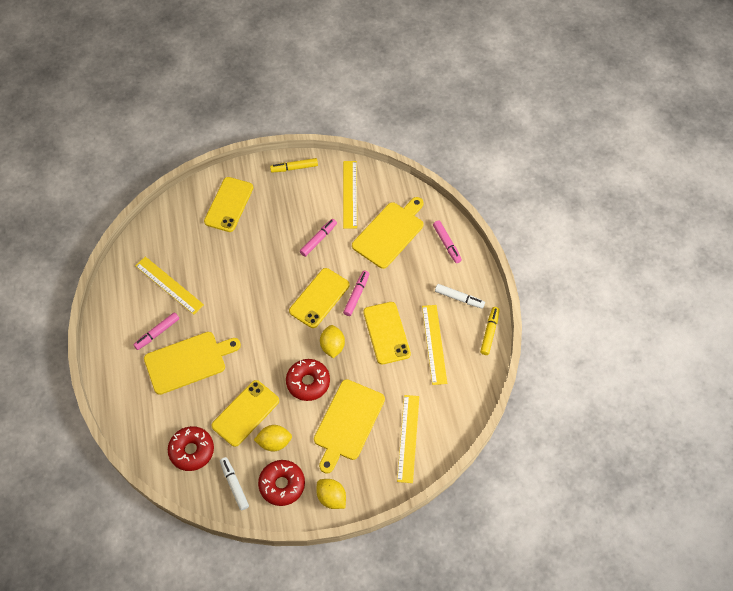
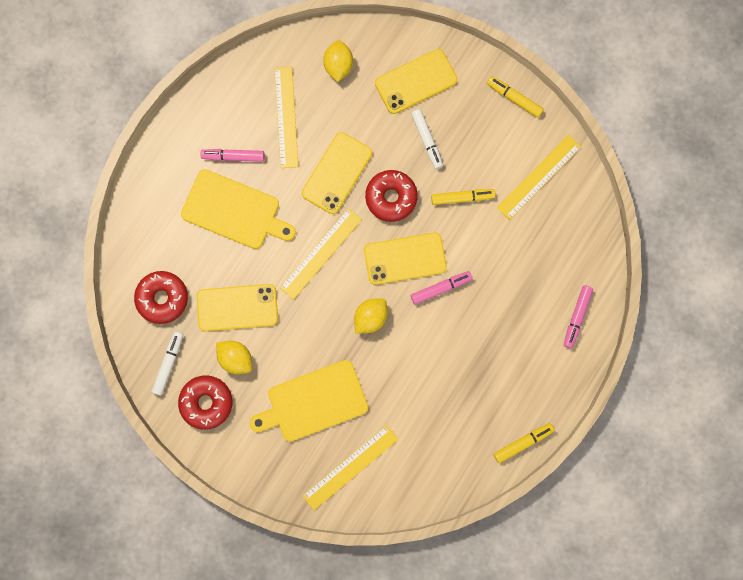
camera: 45 degrees right, 20 degrees up
(308, 382) = (316, 331): red donut -> red donut (391, 197)
(318, 239) = (462, 198): pink marker -> yellow marker
(331, 497) = (235, 454): yellow lemon -> yellow lemon (338, 66)
(386, 333) = (430, 351): yellow phone -> yellow phone (337, 173)
(390, 233) = (535, 254): yellow cutting board -> none
(434, 344) = (462, 404): yellow ruler -> yellow ruler (321, 253)
(459, 298) = (530, 382): white marker -> white marker (427, 140)

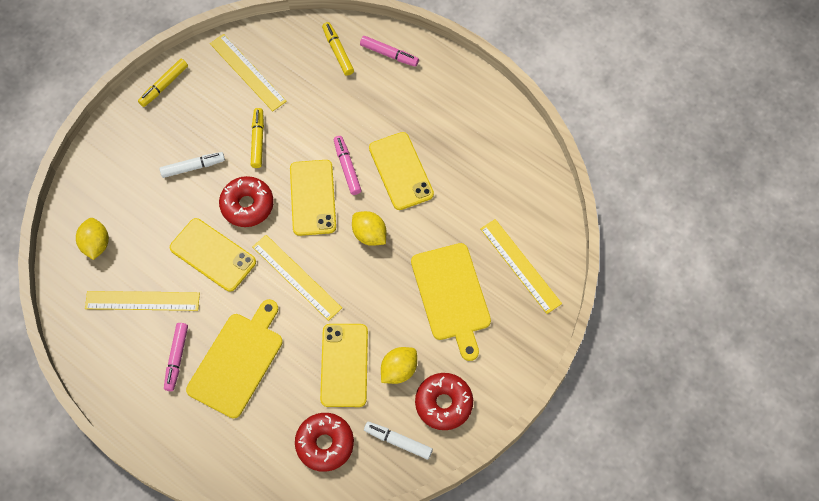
camera: 85 degrees left, 15 degrees down
(338, 66) = (96, 244): yellow lemon -> yellow lemon turned 75 degrees clockwise
(415, 81) = (128, 172): yellow phone -> yellow phone (400, 171)
(523, 442) = (505, 110): yellow marker -> yellow marker (338, 51)

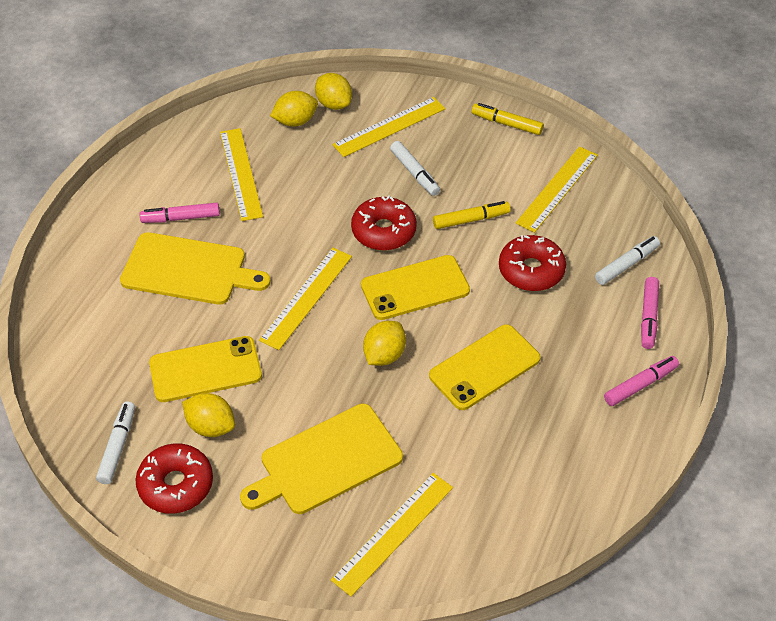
camera: 75 degrees right, 15 degrees down
(87, 209) = (334, 104): none -> yellow lemon
(132, 172) = (389, 127): none -> yellow ruler
(213, 255) = (312, 217): yellow phone -> none
(325, 444) = (103, 374): red donut -> red donut (531, 270)
(338, 51) = (626, 265): yellow marker -> white marker
(347, 167) = (468, 312): pink marker -> pink marker (640, 385)

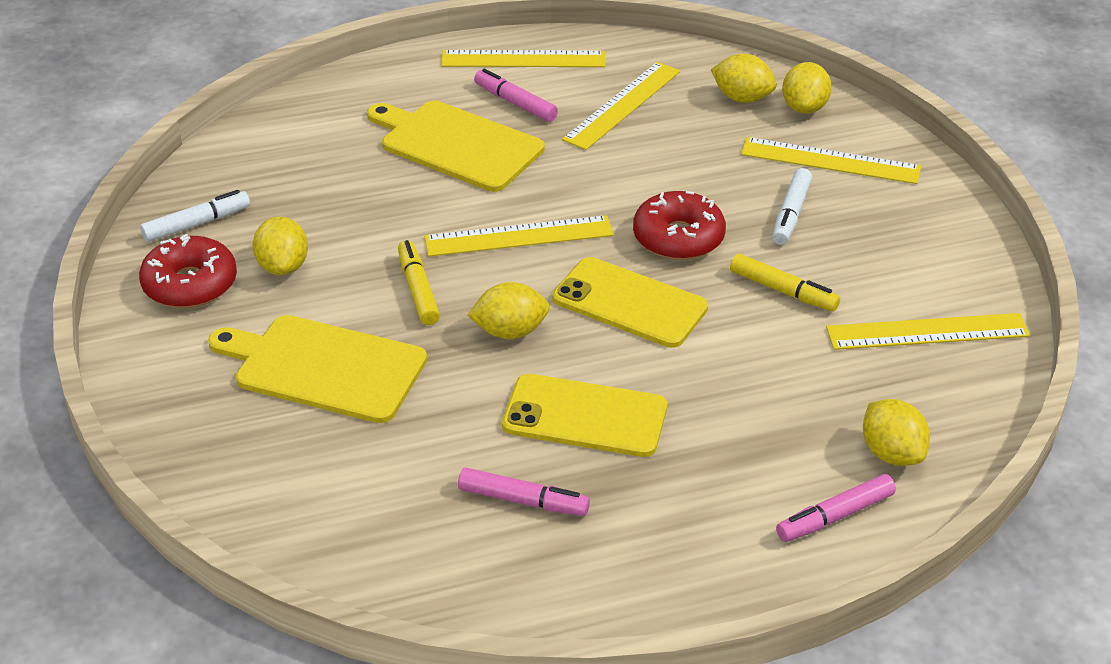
camera: 50 degrees right, 10 degrees down
(188, 270) = (457, 144): yellow cutting board -> yellow cutting board turned 150 degrees clockwise
(205, 370) = (348, 224): yellow phone -> none
(393, 533) = (283, 468): yellow ruler -> yellow ruler (523, 59)
(506, 123) = (967, 239): yellow marker -> yellow marker (418, 290)
(531, 270) = (773, 377): red donut -> none
(626, 265) = (891, 453): white marker -> yellow lemon
(640, 385) = (719, 565): pink marker -> pink marker (523, 501)

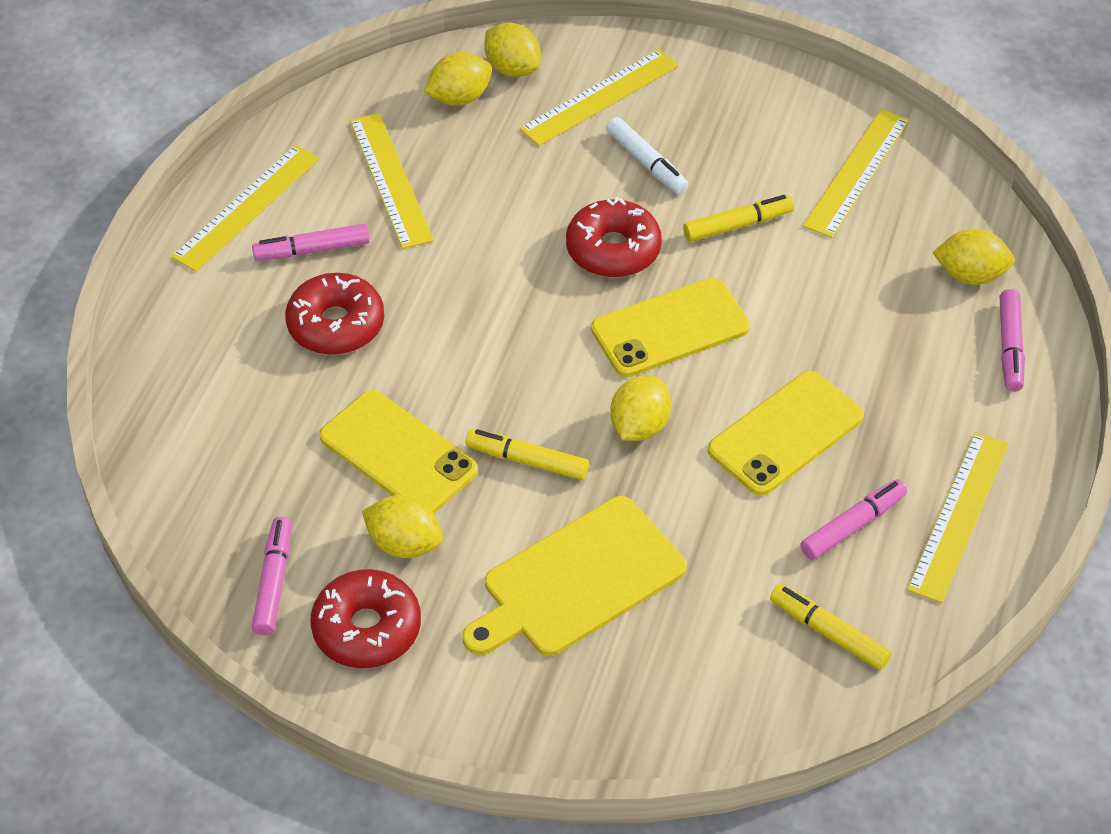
camera: 55 degrees left, 10 degrees up
(197, 224) = (274, 582): white marker -> pink marker
(364, 226) = (398, 454): none -> yellow phone
(393, 535) = (828, 632): none -> yellow marker
(457, 144) = (336, 325): yellow cutting board -> red donut
(519, 236) = (515, 352): yellow ruler -> yellow ruler (959, 516)

